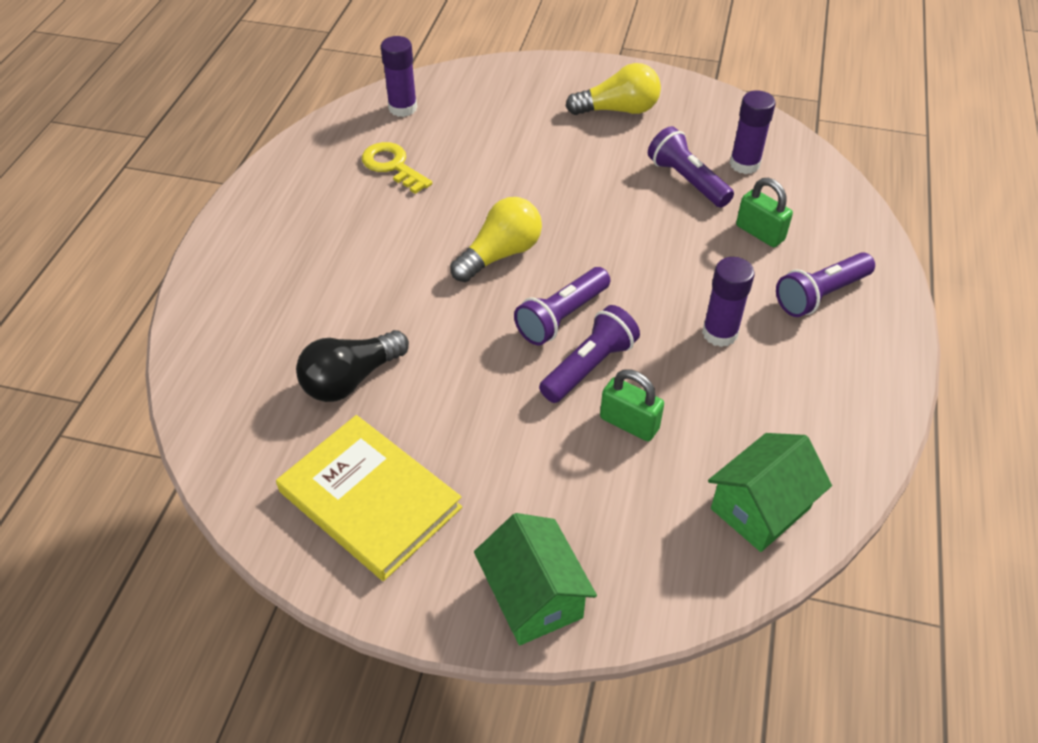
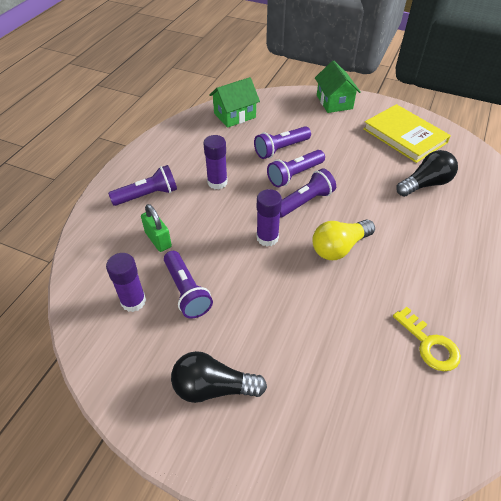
camera: 170 degrees left, 0 degrees up
(402, 108) = (433, 428): purple glue stick -> purple glue stick (267, 238)
(618, 110) = (213, 387): yellow light bulb -> black light bulb
(629, 423) = (281, 149): green padlock -> purple flashlight

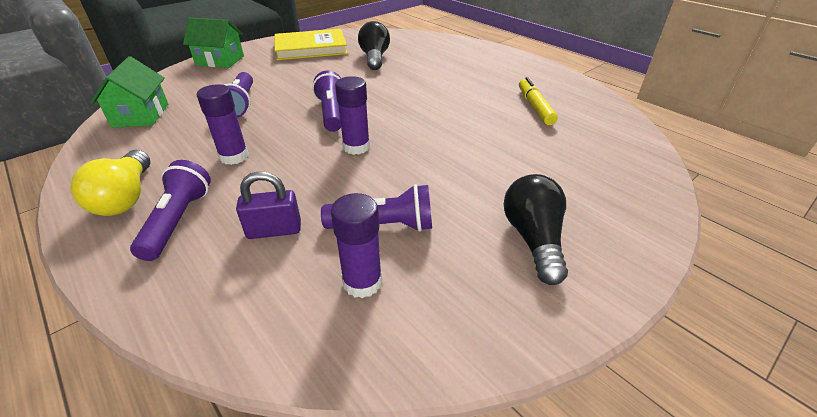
camera: 65 degrees left, 10 degrees down
(158, 240) = (274, 230): green padlock -> purple padlock
(213, 387) = (533, 239): black light bulb -> black light bulb turned 150 degrees clockwise
(294, 175) = (288, 107): purple flashlight -> none
(339, 247) = (406, 113): yellow light bulb -> yellow light bulb (126, 197)
(429, 344) = (535, 107): yellow key -> yellow marker

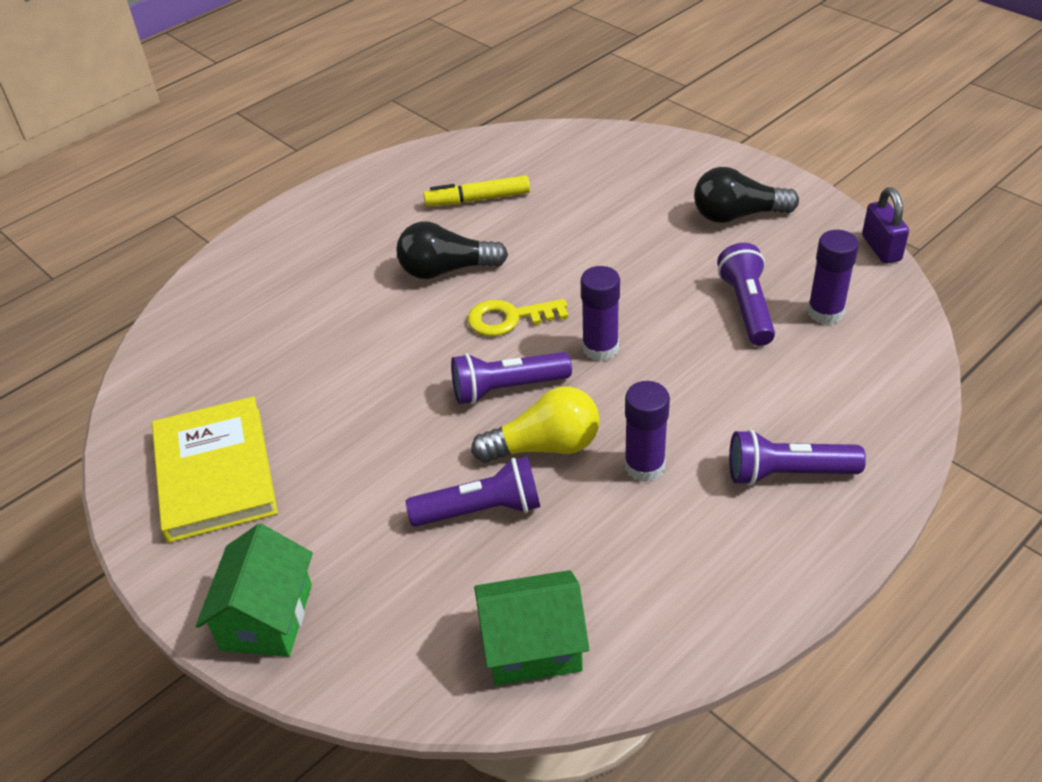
camera: 90 degrees left, 5 degrees up
(126, 197) = (761, 547): yellow light bulb -> yellow light bulb (545, 446)
(274, 230) = (778, 386): purple padlock -> purple padlock (881, 248)
(374, 58) = (286, 368): black light bulb -> black light bulb (446, 270)
(398, 115) = (509, 318): none -> yellow key

